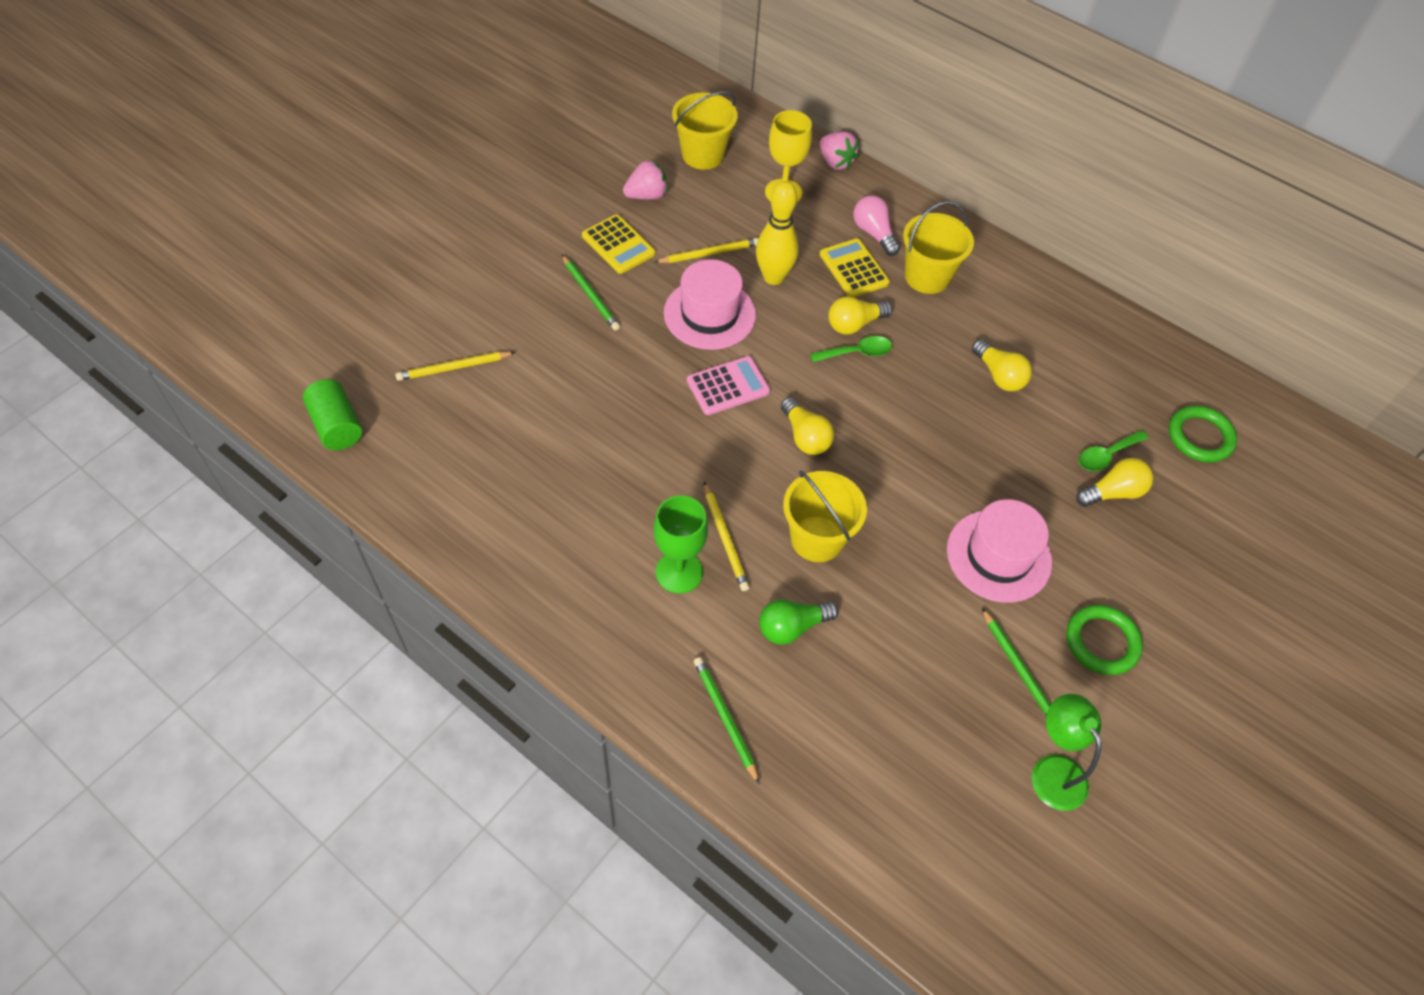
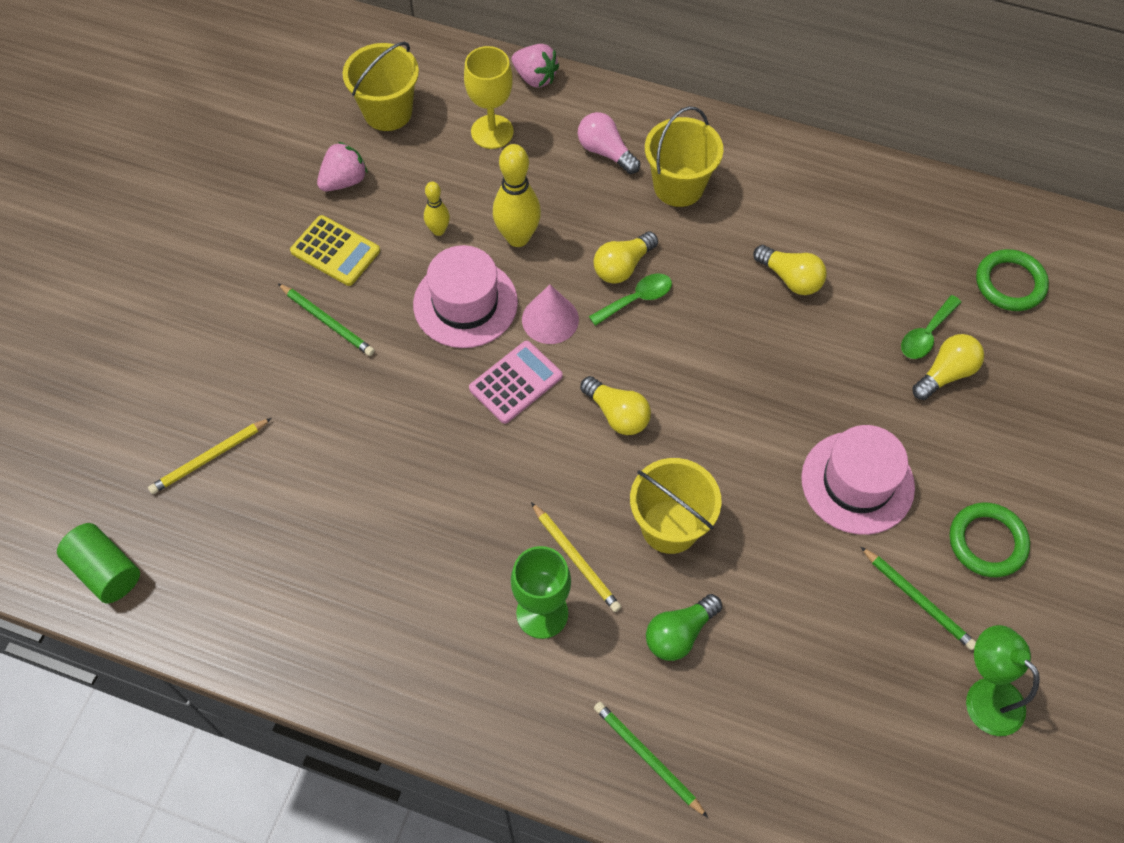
camera: 15 degrees left, 5 degrees up
(709, 253) = (438, 230): yellow pencil -> yellow bowling pin
(776, 347) = (550, 319): none -> pink cone
(853, 269) = (599, 201): yellow calculator -> none

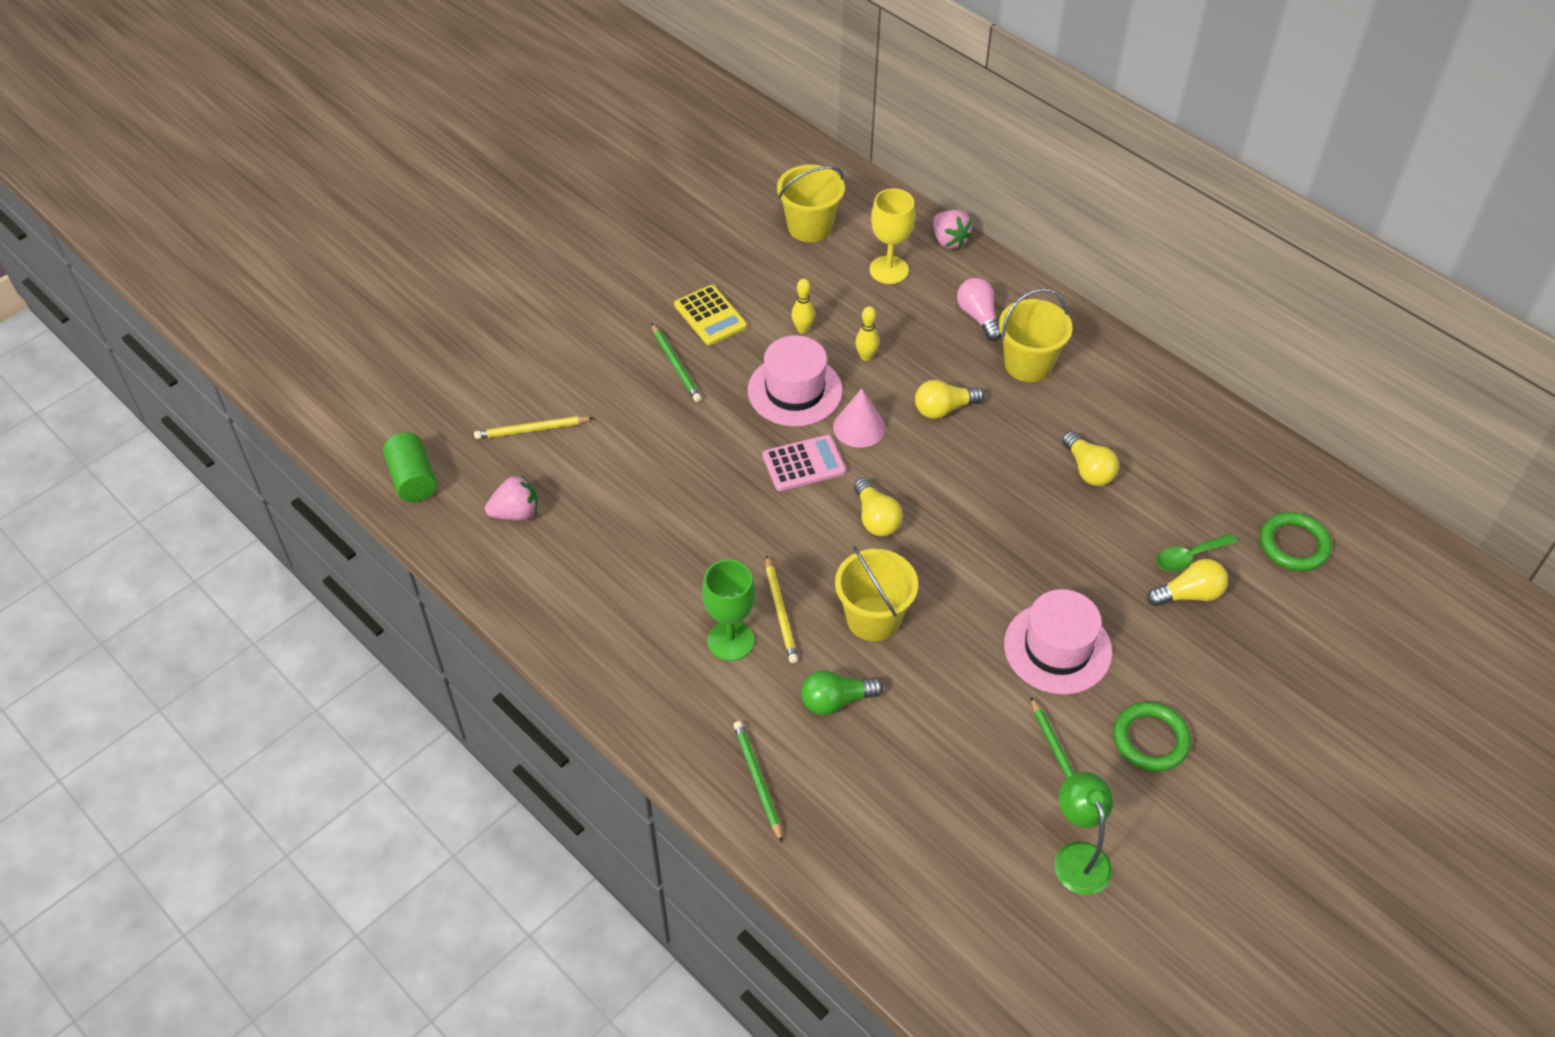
camera: 25 degrees right, 10 degrees down
(344, 181) = (746, 267): pink strawberry -> pink strawberry (516, 513)
(518, 237) = (866, 356): yellow bowling pin -> yellow bowling pin, size x0.55
(637, 299) = (942, 438): green spoon -> none

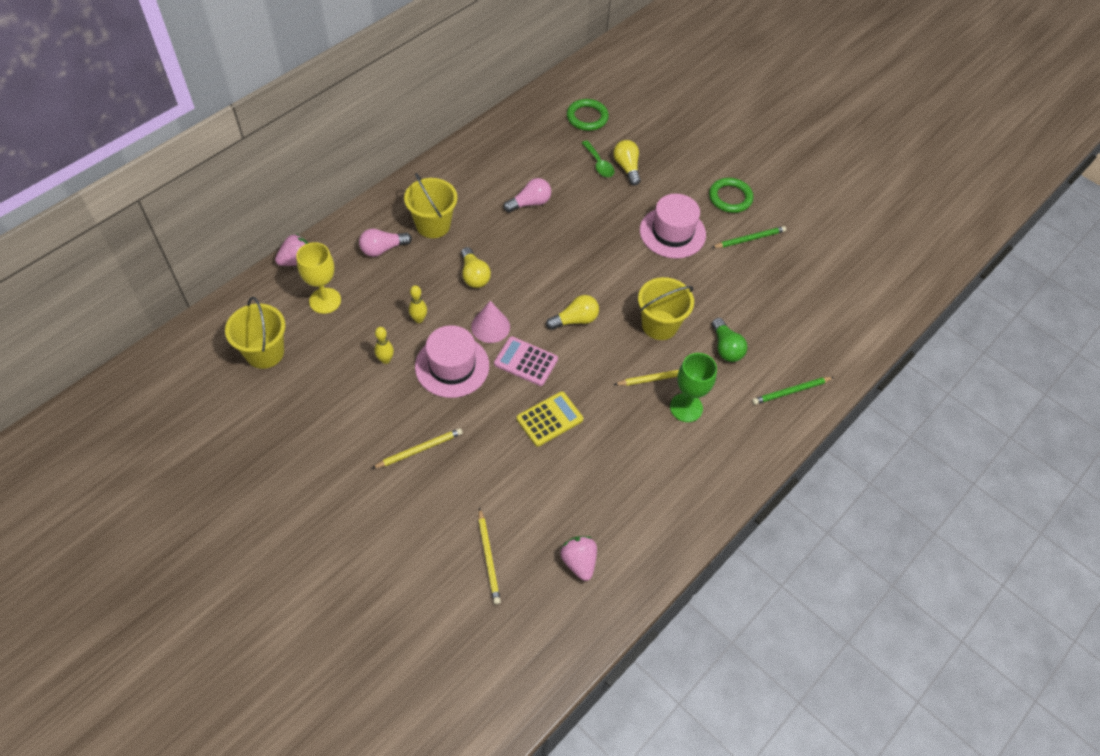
camera: 95 degrees left, 5 degrees up
(413, 479) = (544, 652): green cylinder -> none
(676, 365) = (419, 449): green pencil -> yellow pencil
(710, 316) = (364, 425): yellow calculator -> yellow calculator (549, 419)
(804, 464) = (526, 361): pink calculator -> pink calculator turned 45 degrees counterclockwise
(1078, 856) = (810, 237): green lamp -> none
(1088, 469) = (530, 203): yellow light bulb -> pink light bulb

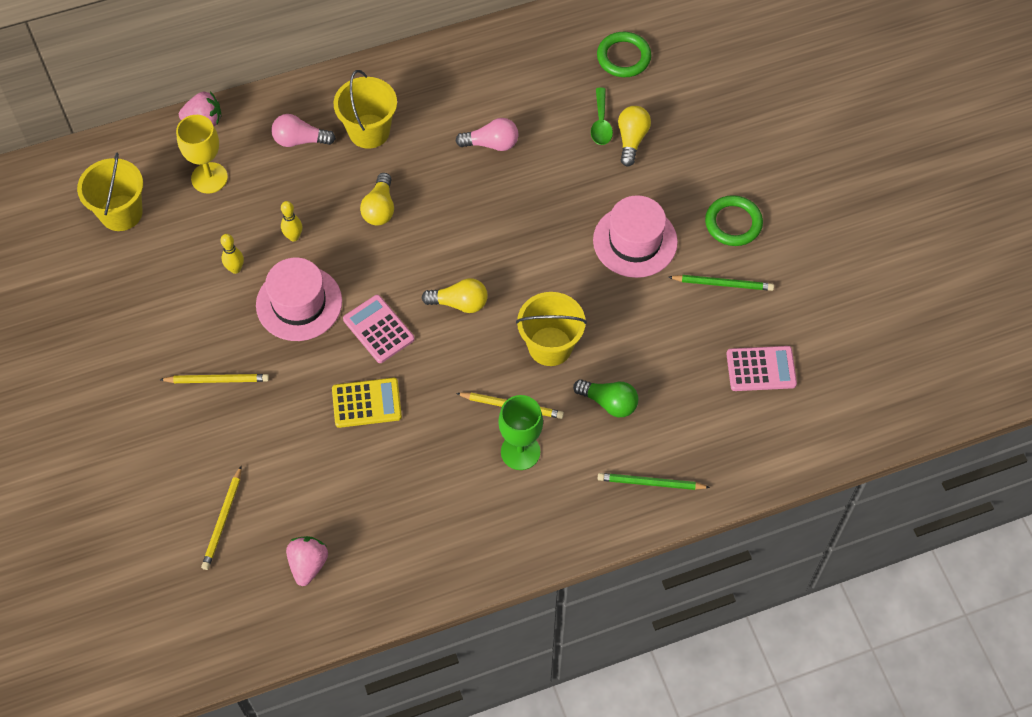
camera: 30 degrees right, 5 degrees up
(490, 326) = (364, 274): pink cone -> none
(726, 347) = (609, 402): green light bulb -> green light bulb turned 75 degrees counterclockwise
(812, 285) = (761, 369): none -> pink calculator

